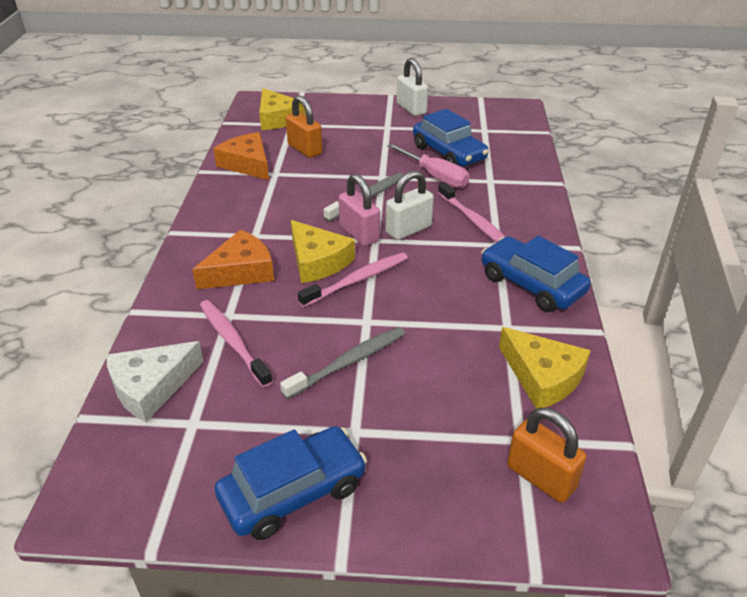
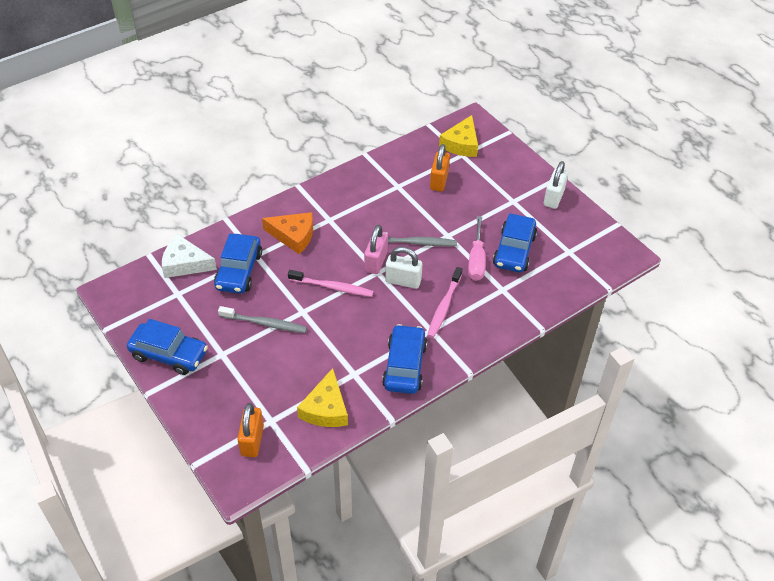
camera: 50 degrees right, 10 degrees up
(233, 342) = (239, 271): pink toothbrush -> blue car
(247, 164) = (394, 167): orange cheese -> none
(317, 261) = (332, 260): yellow cheese -> none

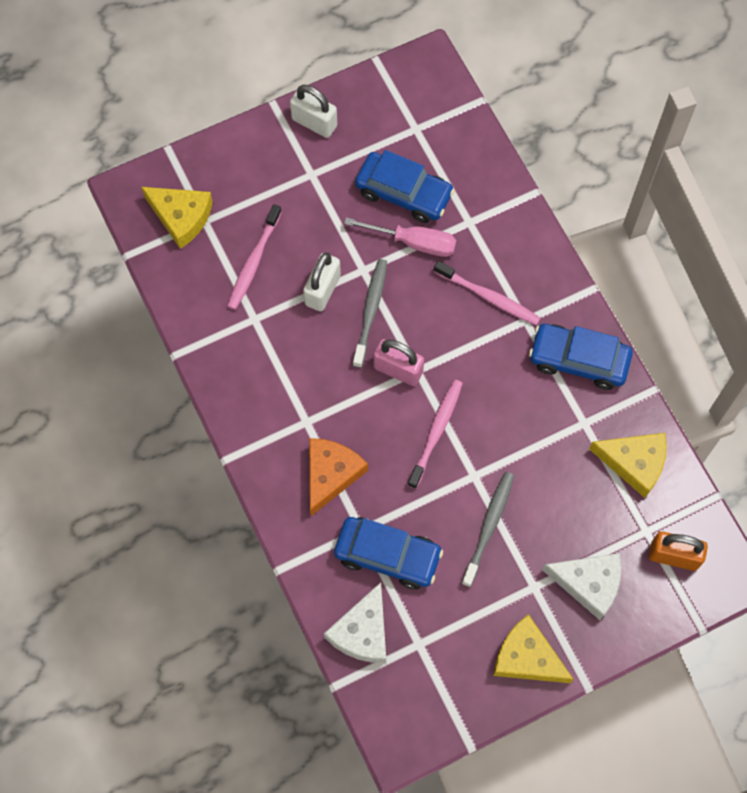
camera: 80 degrees left, 20 degrees up
(169, 354) = (527, 657): blue car -> yellow cheese
(226, 387) = (589, 583): none -> white cheese
(403, 281) = (437, 340): white padlock -> white padlock (322, 290)
(439, 181) = (254, 261): orange padlock -> pink toothbrush

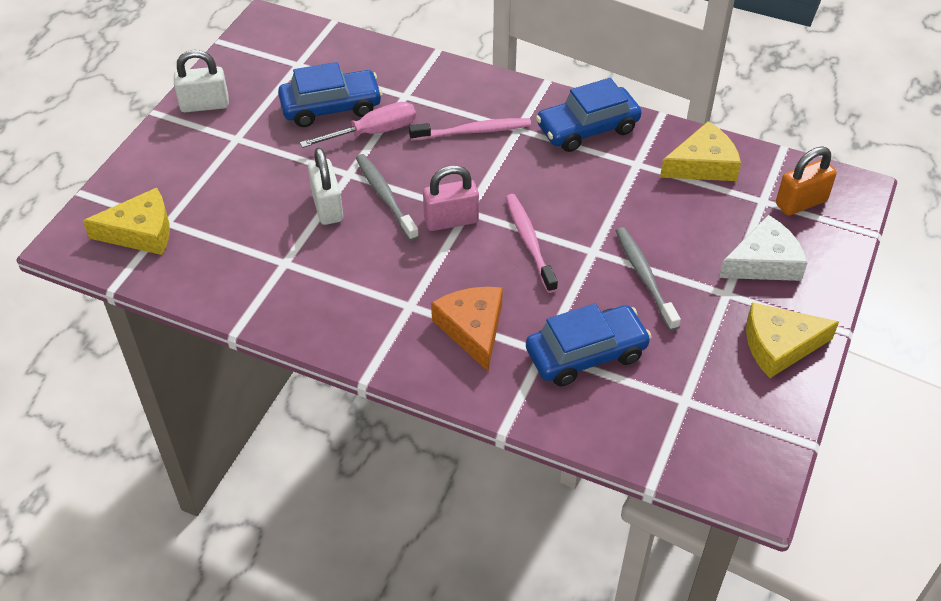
camera: 40 degrees left, 20 degrees down
(254, 261) = (243, 223): pink toothbrush -> none
(362, 632) = (628, 426): white cheese -> none

